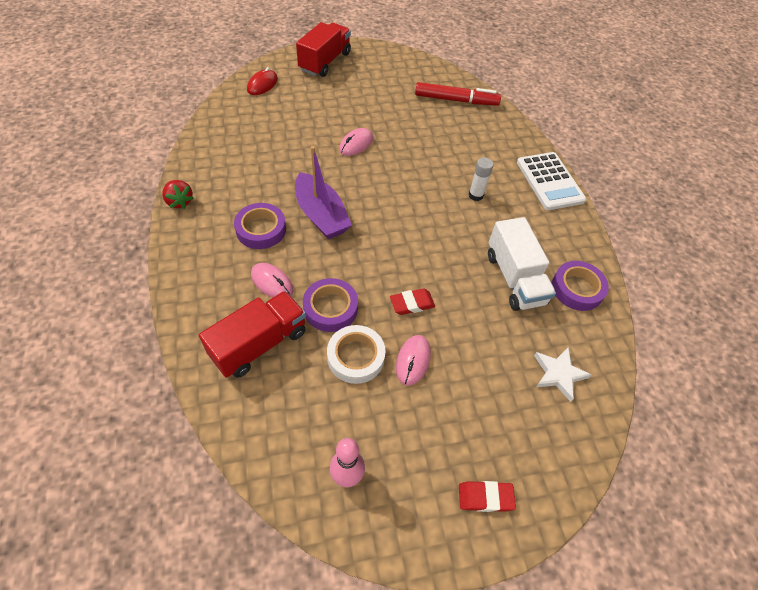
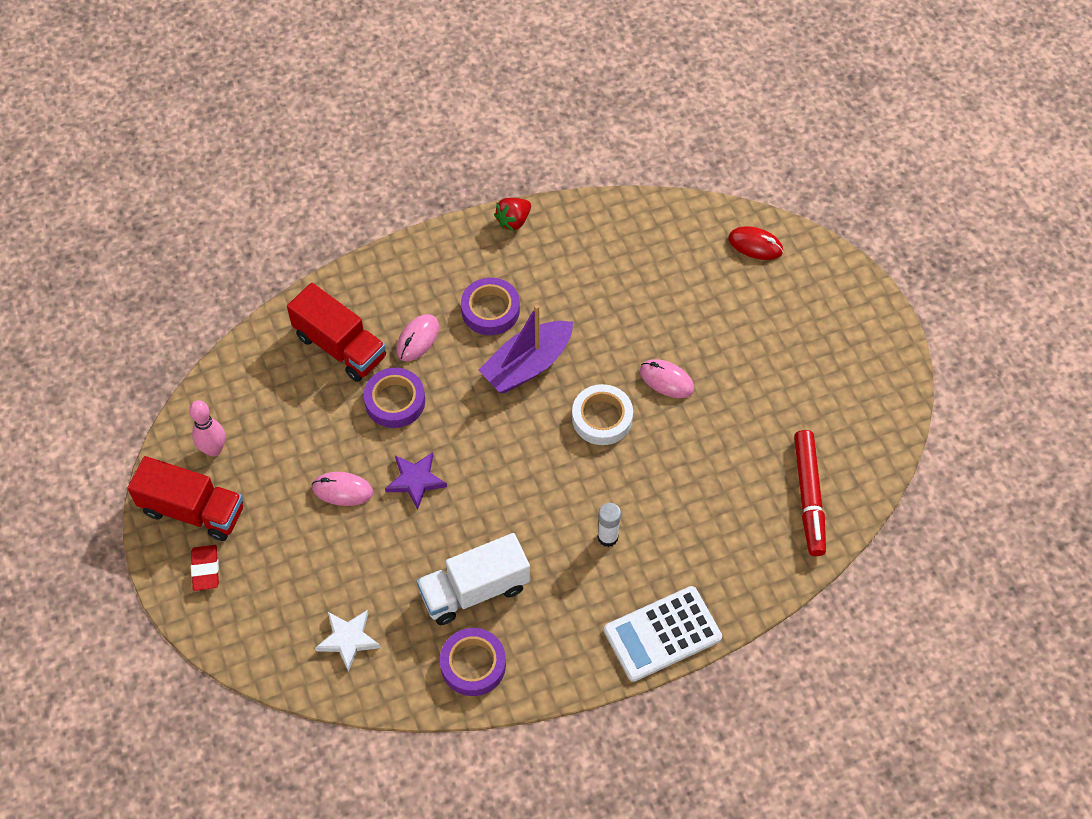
camera: 85 degrees right, 5 degrees up
(325, 62) = (839, 308): red truck -> red truck (192, 510)
(356, 357) = (338, 436): white tape -> white tape (602, 418)
(412, 304) = (415, 480): red eraser -> purple star

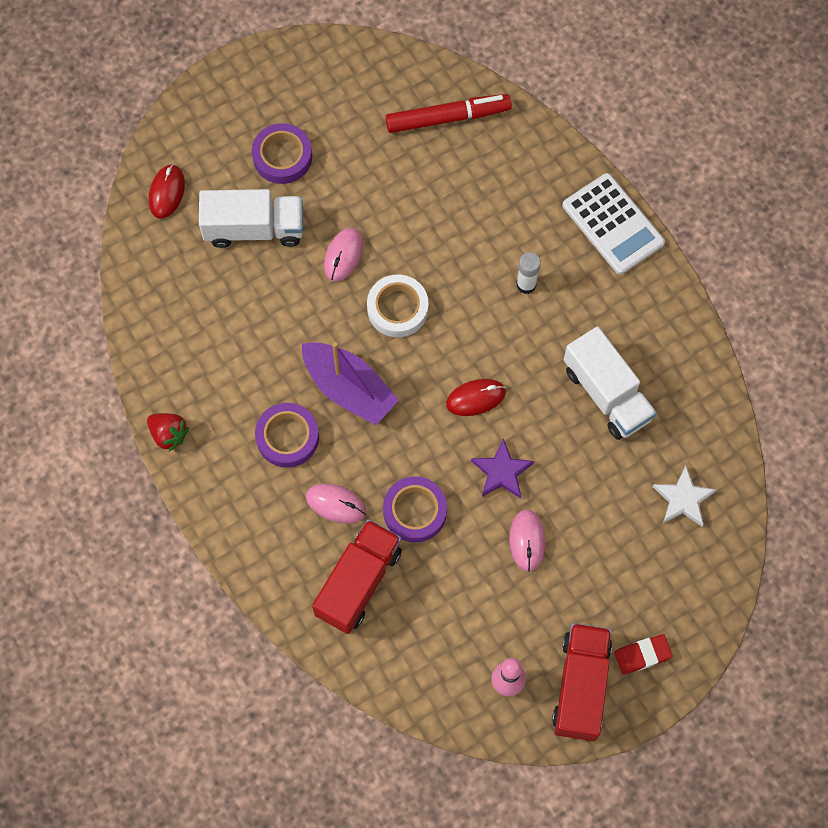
camera: 100 degrees left, 10 degrees up
(473, 664) = (681, 381): purple tape -> purple tape (282, 157)
(495, 470) = (475, 398): none -> red mouse
(707, 310) = (254, 228): none -> white truck

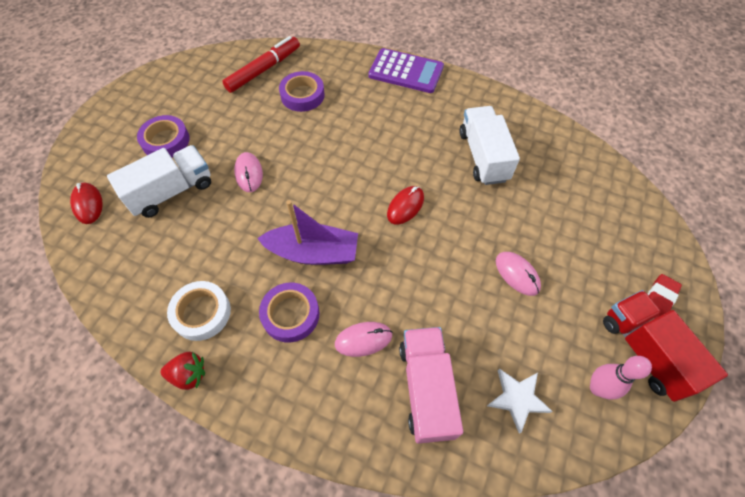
camera: 35 degrees left, 10 degrees down
(358, 582) = (426, 389): red truck -> pink truck
(397, 308) = (310, 184): white tape -> white tape (201, 313)
(415, 511) = (425, 306): purple tape -> purple tape (302, 95)
(502, 472) = (461, 240): purple star -> none
(526, 284) = (382, 126): white glue stick -> none
(606, 394) = (483, 156): white truck -> white truck turned 120 degrees counterclockwise
(613, 224) = (406, 71): white calculator -> purple calculator
(683, 499) = (583, 186): white star -> white star (517, 399)

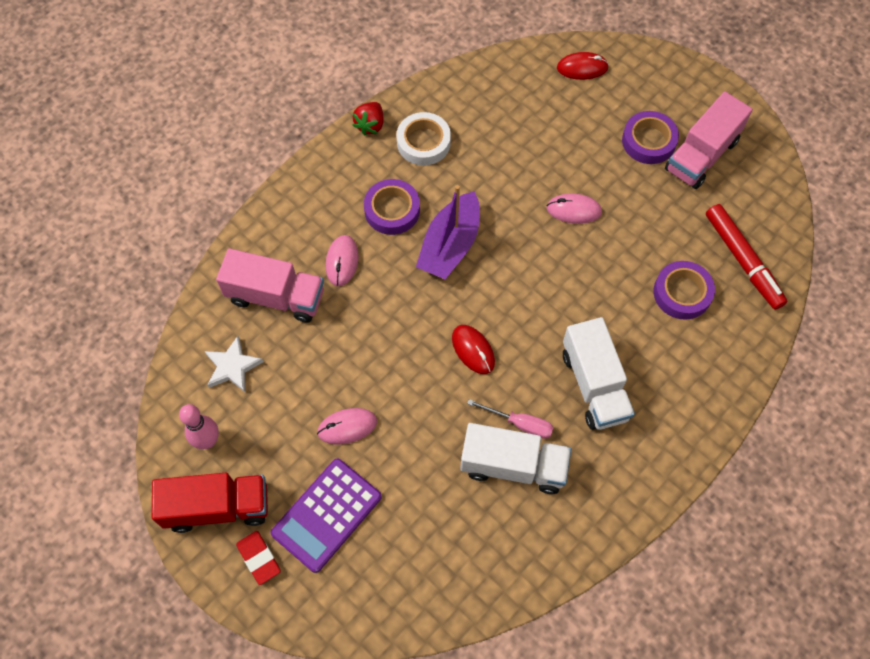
camera: 110 degrees right, 5 degrees up
(171, 192) = (573, 137): white truck -> white truck (594, 385)
(173, 107) = (701, 155): none -> pink truck
(406, 71) = (692, 432): purple calculator -> purple calculator (326, 515)
(450, 161) = (520, 424): none -> pink screwdriver

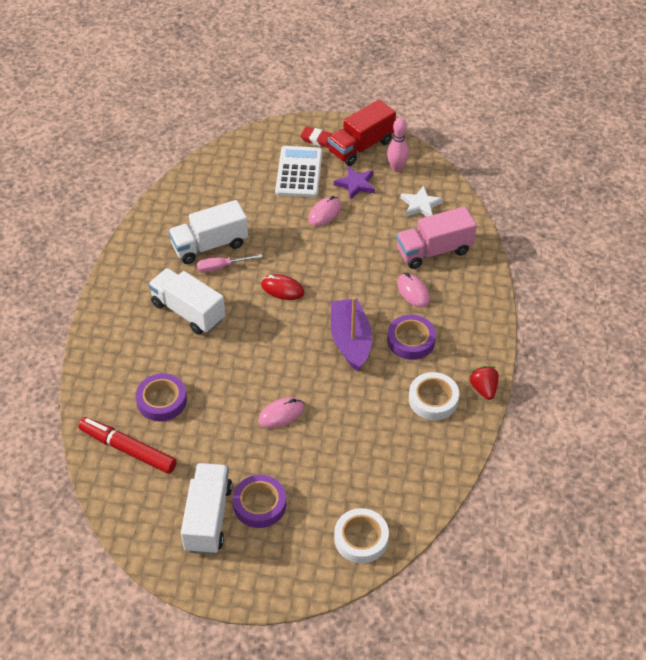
camera: 145 degrees right, 15 degrees down
(276, 447) = (356, 184): none -> purple star
(326, 515) = (299, 172): purple calculator -> white calculator
(582, 68) = (361, 538): red mouse -> white tape
(701, 155) = (208, 518): pink truck -> white truck

